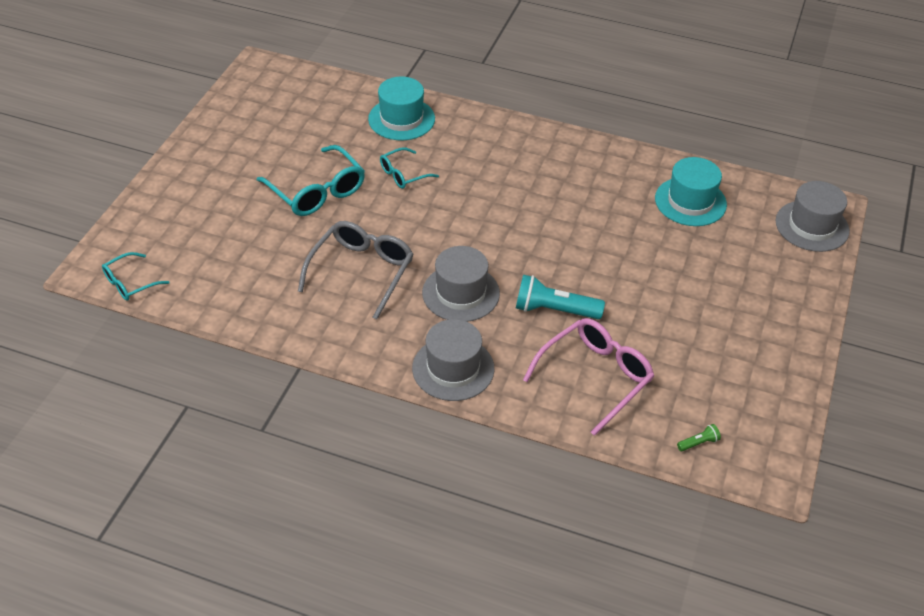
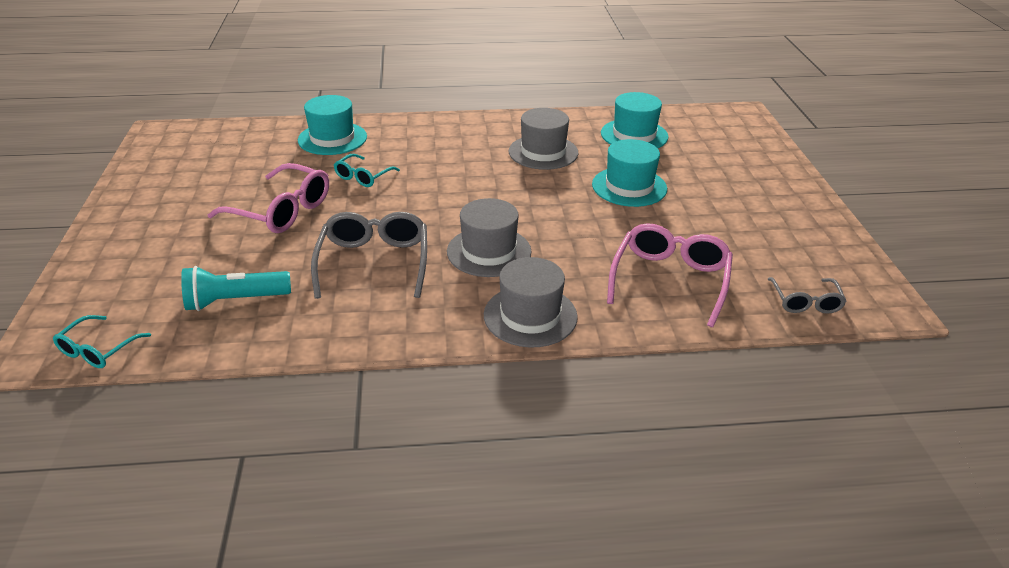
camera: 25 degrees left, 10 degrees down
(317, 191) = (281, 211): turquoise glasses -> pink glasses
(554, 310) = (587, 239): turquoise flashlight -> turquoise flashlight (235, 301)
(636, 264) = (629, 187): none -> turquoise hat
(698, 443) = (805, 302): green flashlight -> grey glasses
(812, 226) = (740, 127): grey hat -> grey hat (543, 152)

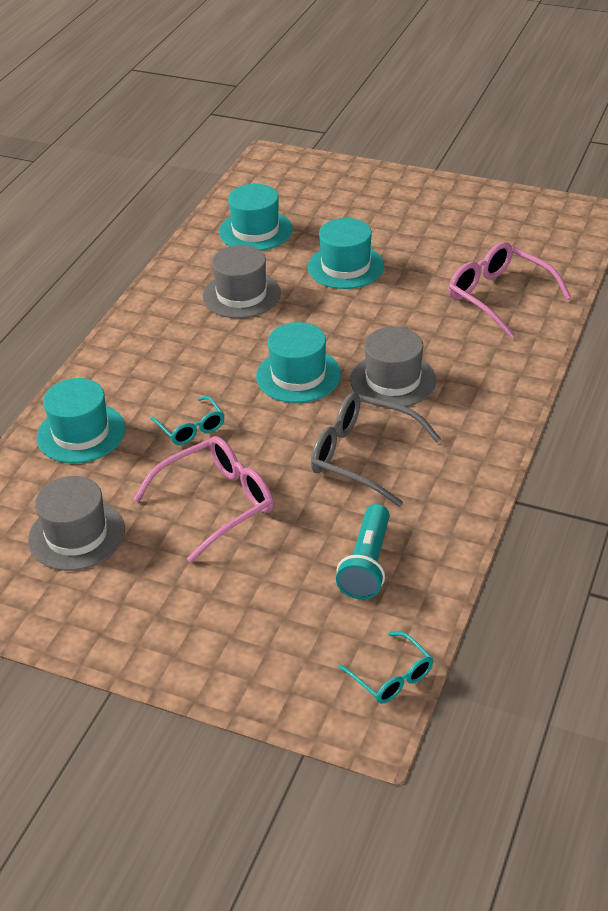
camera: 60 degrees left, 5 degrees up
(460, 204) = (298, 375): none -> turquoise hat
(530, 316) = (501, 384): grey hat -> grey hat (76, 535)
(805, 302) = (564, 245): grey glasses -> none

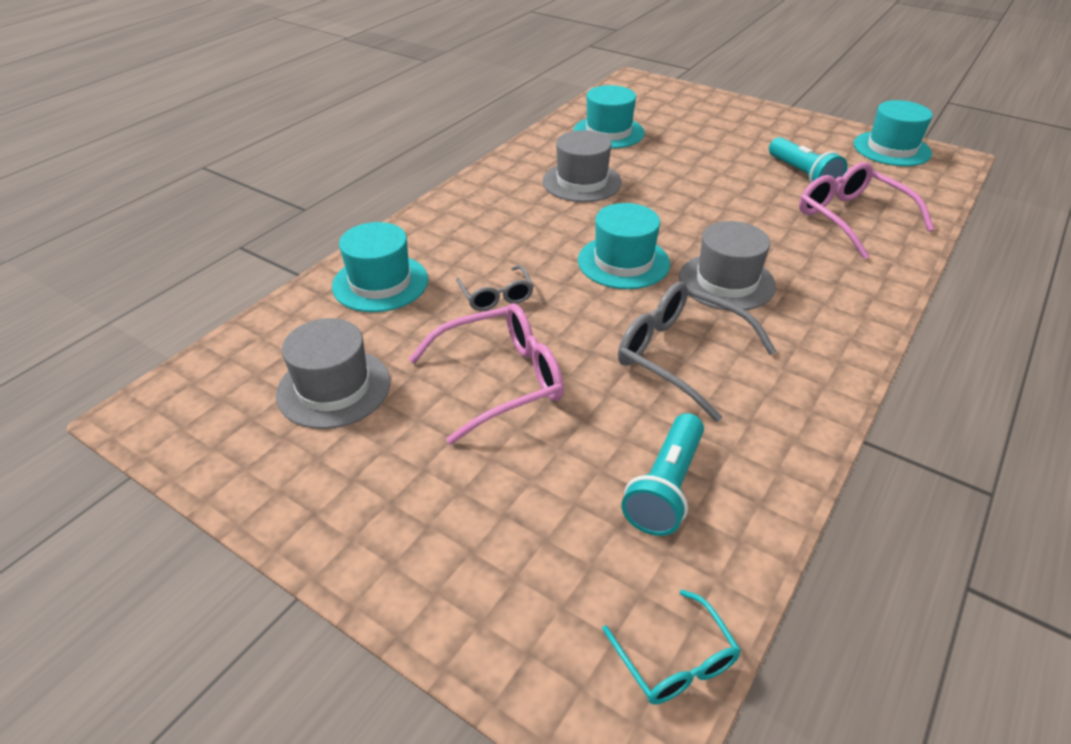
camera: 10 degrees right, 0 degrees up
(191, 428) = (496, 296): turquoise glasses -> grey glasses
(345, 266) = (691, 172): turquoise hat -> turquoise hat (891, 149)
(452, 255) = (802, 176): none -> turquoise flashlight

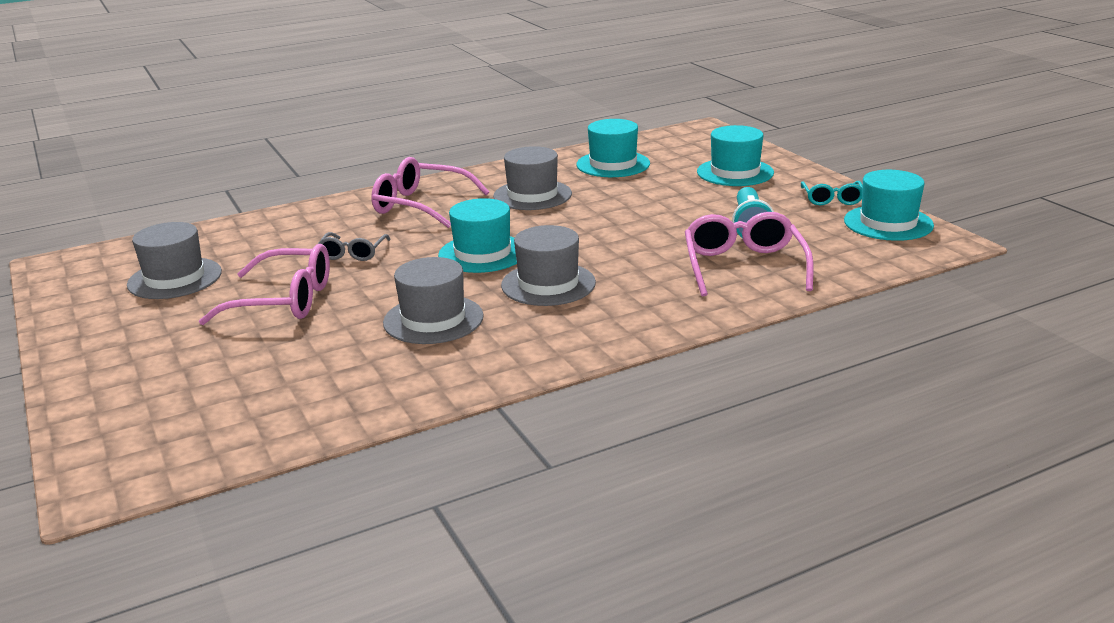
camera: 30 degrees right, 15 degrees down
(380, 283) = (285, 228): turquoise hat -> turquoise hat (735, 172)
(490, 218) = (420, 205): none -> pink glasses
(665, 488) = (303, 386): turquoise flashlight -> none
(675, 660) = (176, 466): turquoise glasses -> turquoise glasses (832, 199)
(680, 356) = (433, 319): grey glasses -> grey hat

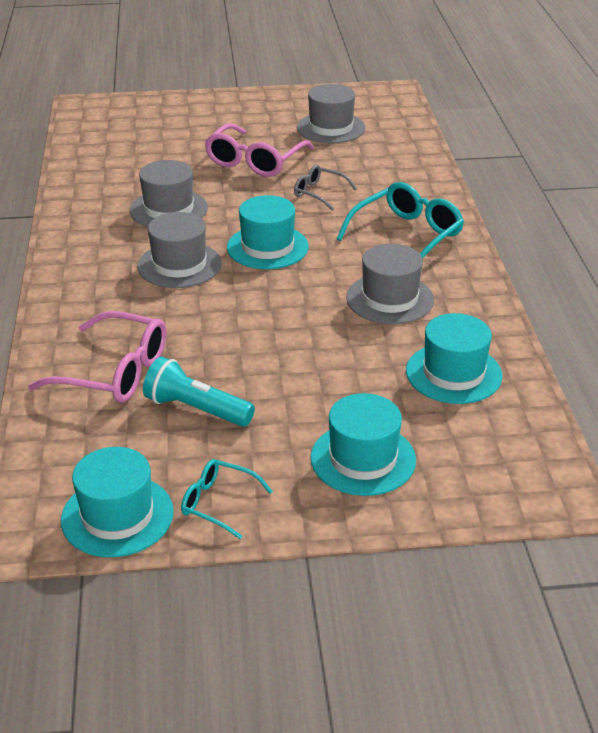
camera: 110 degrees right, 10 degrees up
(420, 205) = (407, 235): pink glasses -> turquoise glasses

